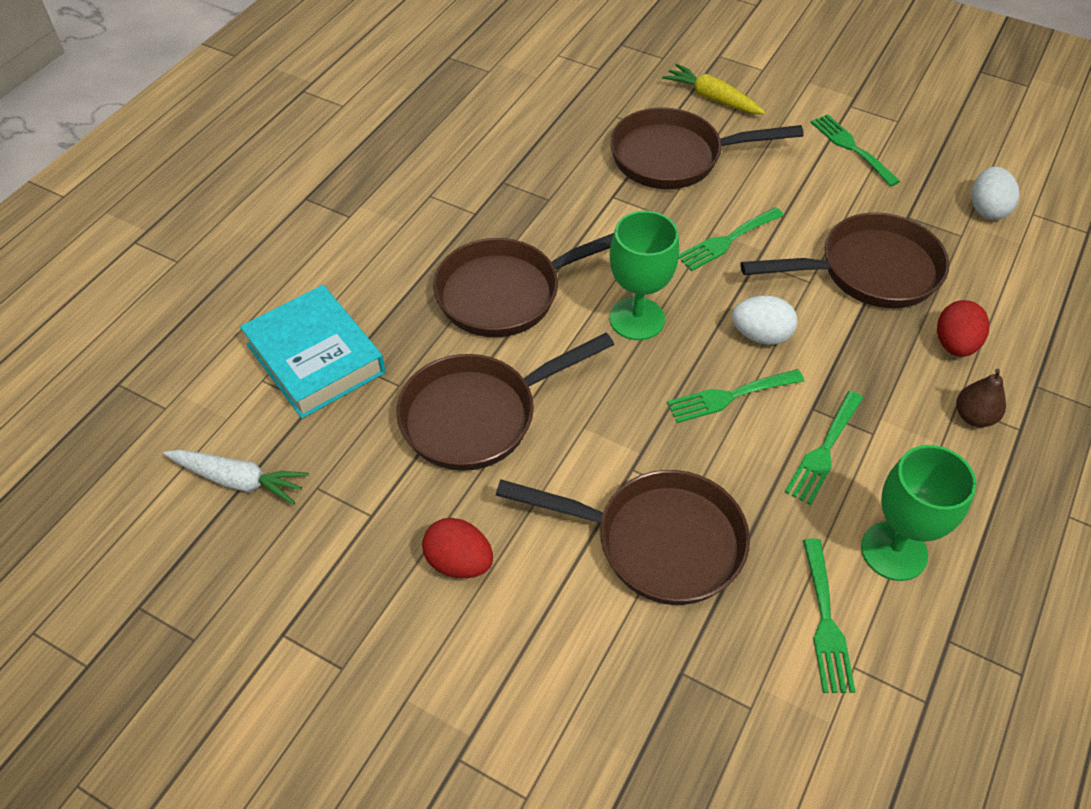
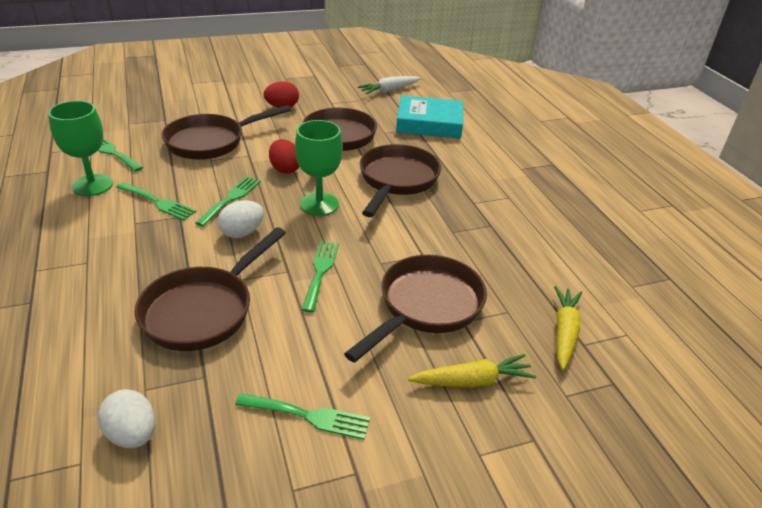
camera: 130 degrees right, 15 degrees down
(599, 81) = (564, 332): none -> yellow carrot
(823, 451) = (158, 202): green fork -> green fork turned 135 degrees clockwise
(954, 344) = (106, 295): red egg -> red egg (285, 169)
(974, 417) = (72, 261): brown pear -> none

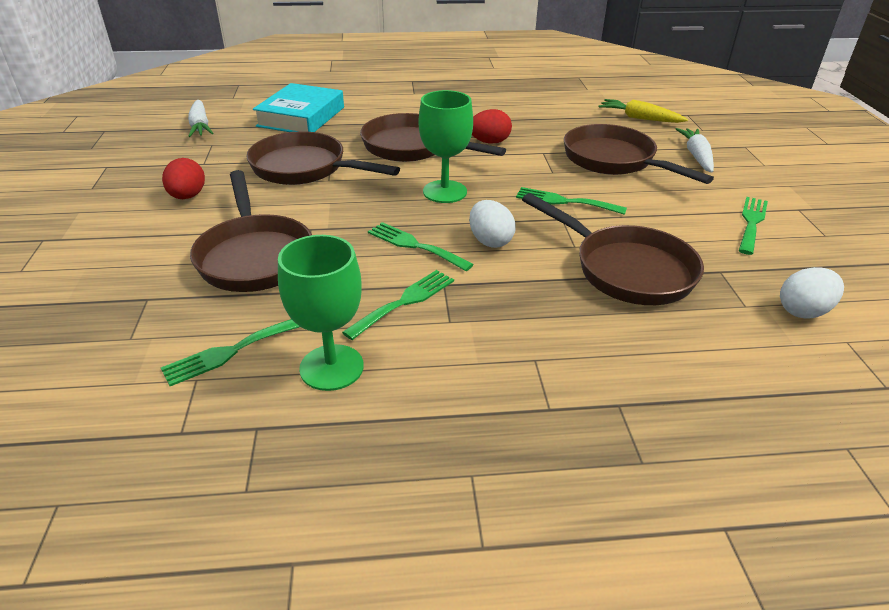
camera: 75 degrees left, 0 degrees up
(285, 169) = (360, 206): red egg -> red egg (489, 142)
(472, 381) = (696, 156): yellow carrot -> white carrot

